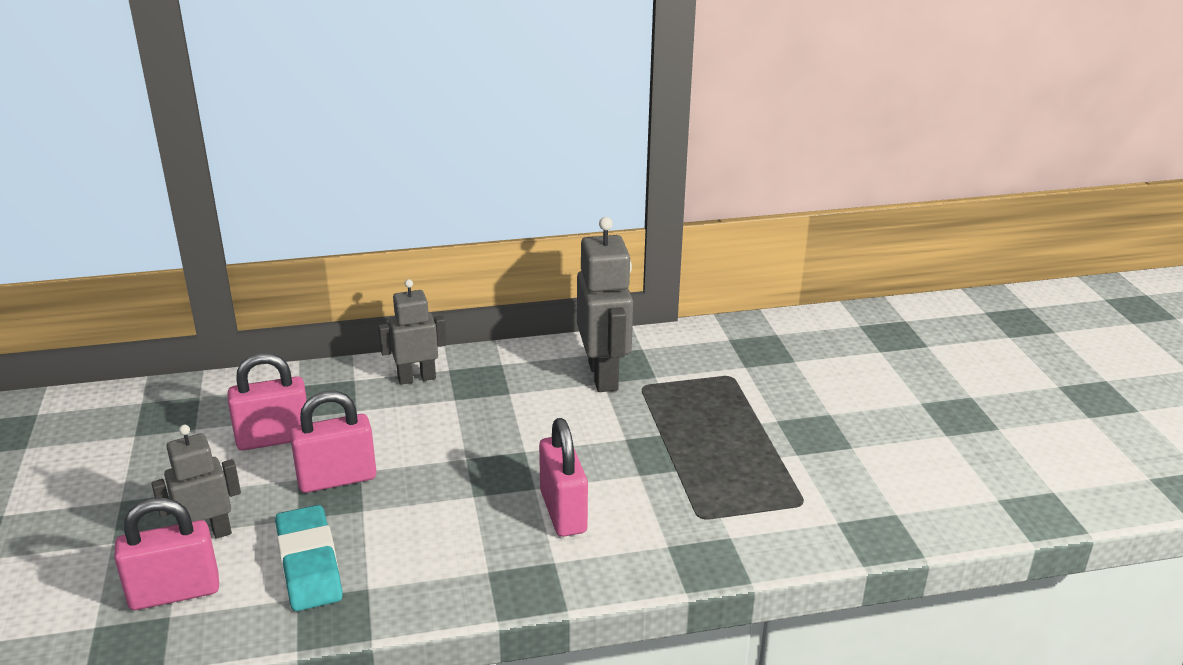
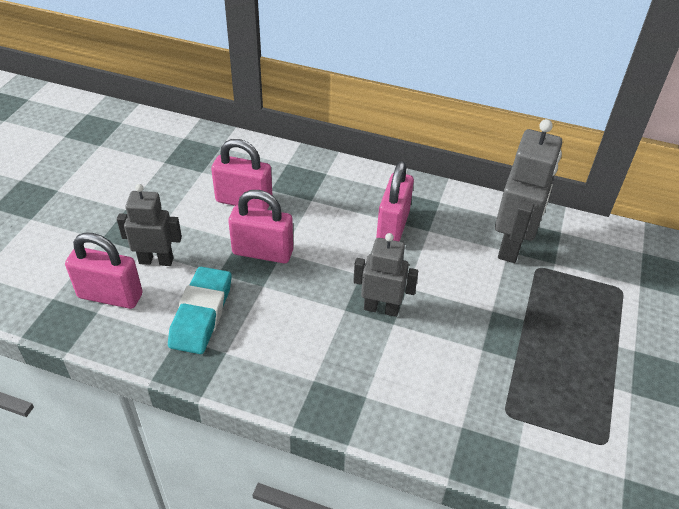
camera: 30 degrees right, 15 degrees up
(416, 378) = (369, 190): grey robot -> grey robot (381, 308)
(563, 512) = (401, 355): pink padlock -> pink padlock (392, 227)

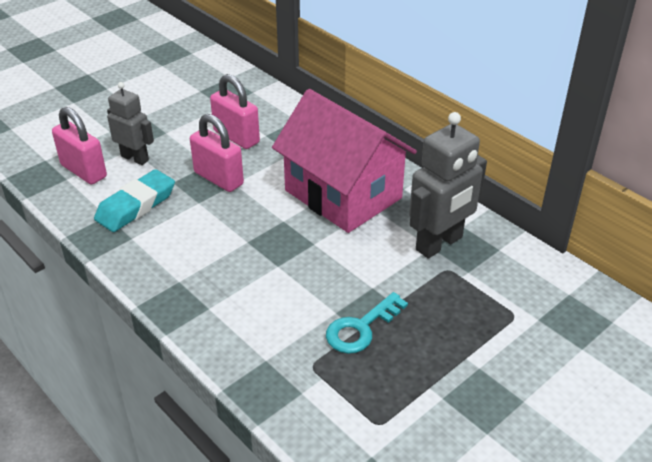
camera: 30 degrees right, 5 degrees down
(381, 308) = (277, 251): grey robot -> none
(392, 227) = (343, 194): pink padlock -> pink house
(516, 355) = (361, 328): none -> turquoise key

